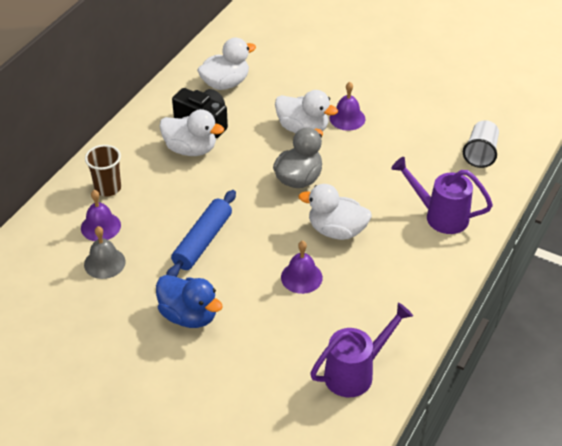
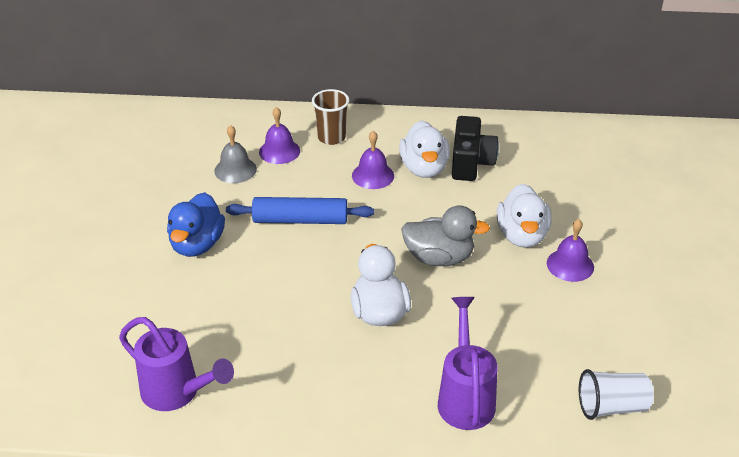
camera: 65 degrees right, 5 degrees down
(225, 83) = (543, 157): white duck -> none
(301, 277) = (292, 307): purple bell -> purple bell (373, 175)

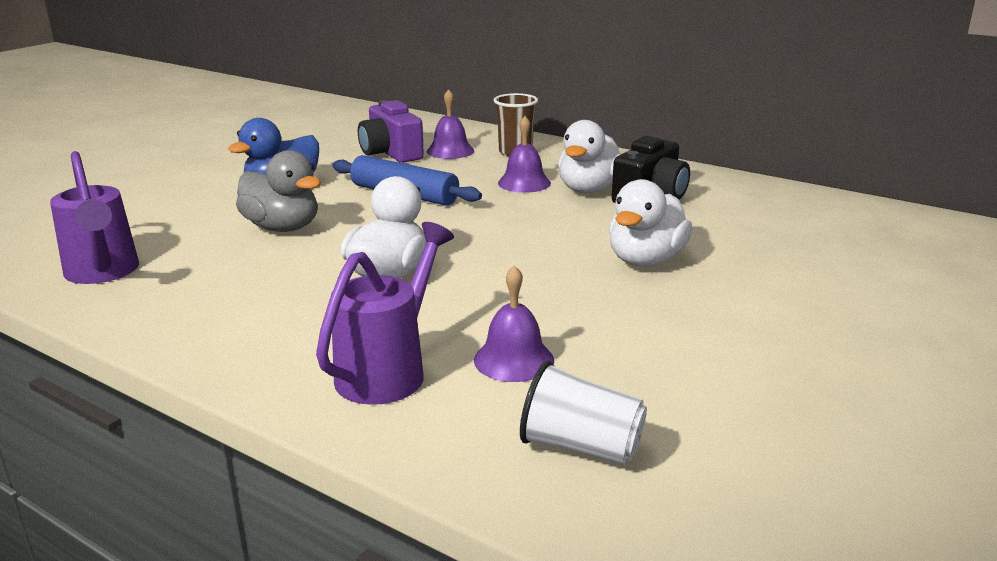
camera: 30 degrees right, 15 degrees down
(235, 170) = (391, 153): grey bell -> purple camera
(439, 258) = (517, 253): grey duck -> grey duck (282, 227)
(570, 265) = (683, 298): purple bell -> purple bell (514, 360)

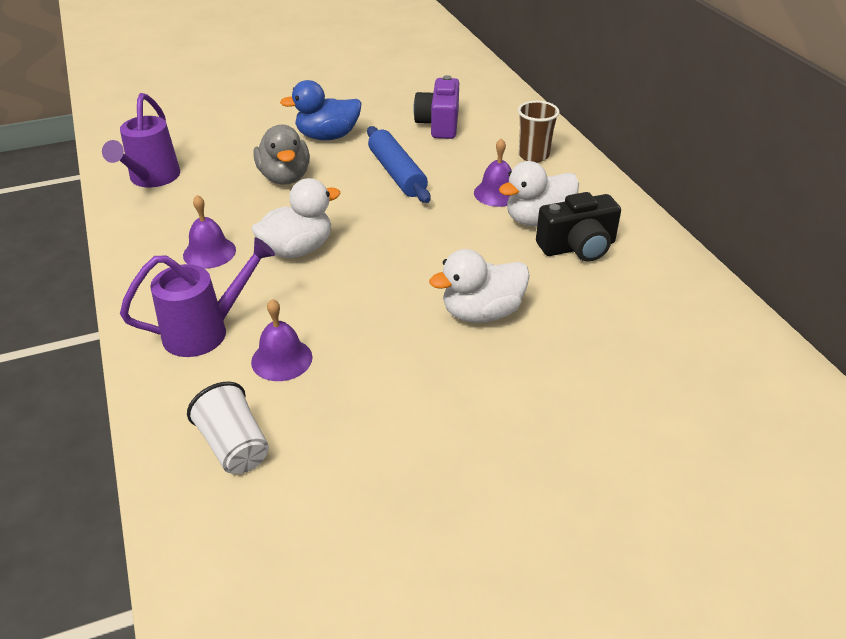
camera: 35 degrees right, 15 degrees up
(450, 151) = (485, 136): purple bell -> purple bell (209, 252)

